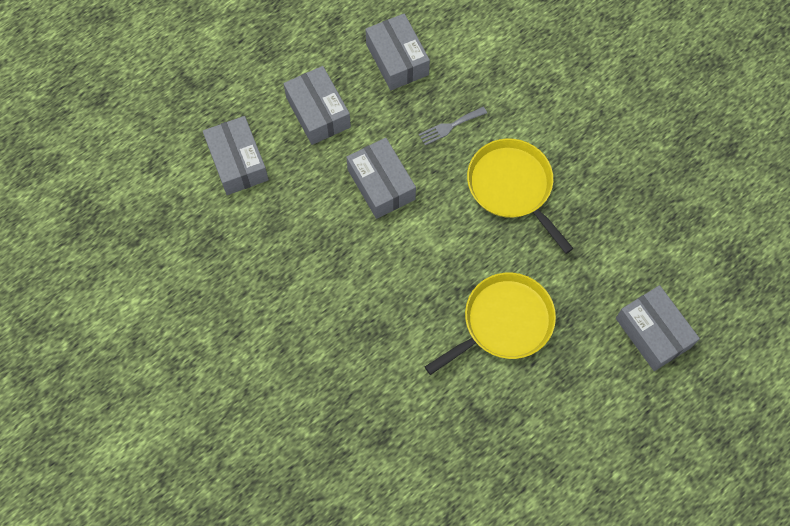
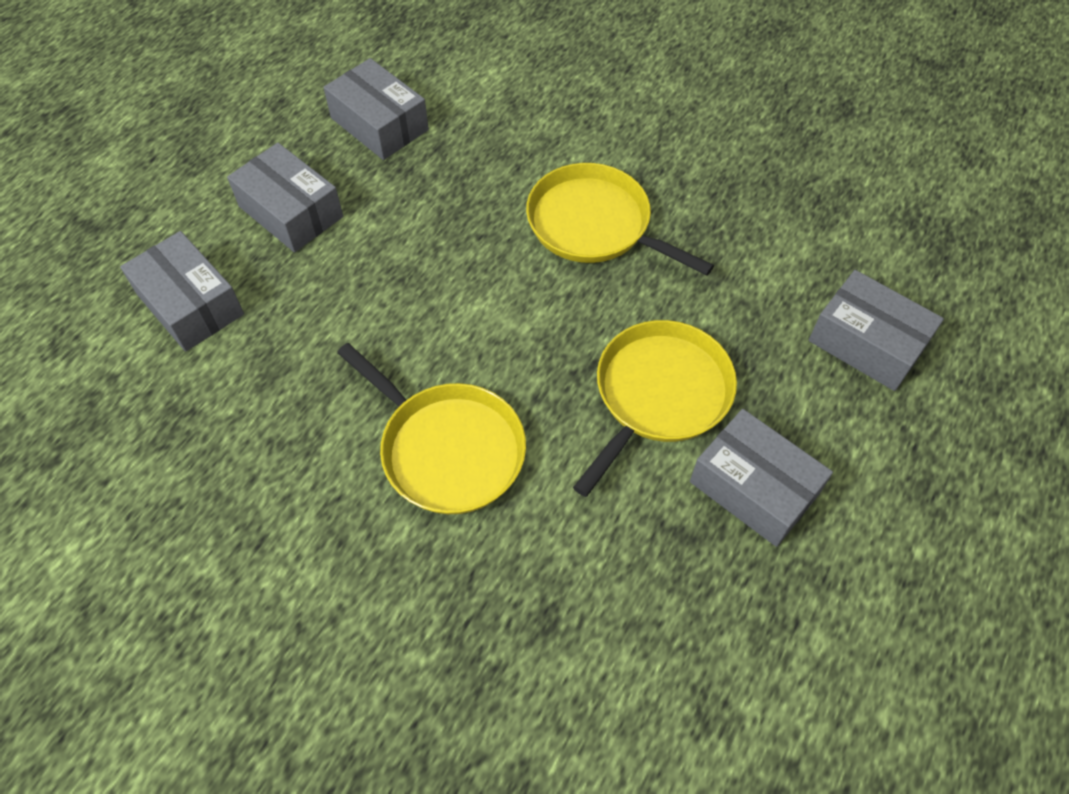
camera: 20 degrees left, 10 degrees down
(362, 313) = (447, 449): none -> yellow pan
(381, 184) = (412, 272): grey box -> grey box (754, 488)
(450, 126) = (480, 179): grey fork -> none

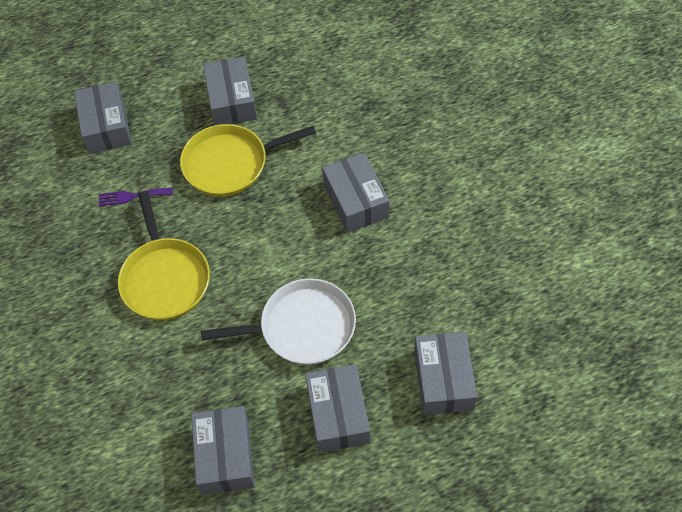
camera: 140 degrees left, 0 degrees up
(395, 265) = (302, 327): none -> white pan
(447, 449) = (356, 201): yellow pan -> grey box
(731, 282) = (132, 196): none -> purple fork

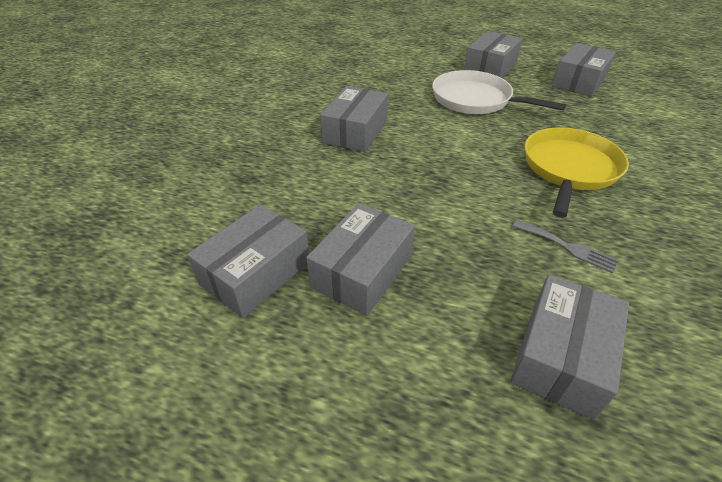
camera: 140 degrees left, 15 degrees down
(132, 196) = (567, 247): purple fork -> grey fork
(230, 164) = (430, 212): yellow pan -> none
(443, 380) = (415, 54): grey box -> grey box (255, 273)

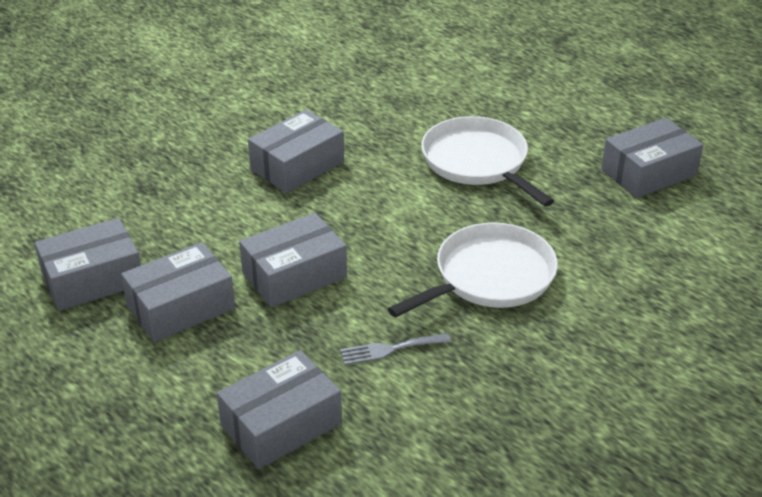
camera: 25 degrees right, 5 degrees down
(490, 67) = (551, 120): grey box -> grey box (294, 275)
(567, 247) = (390, 349): grey fork -> grey fork turned 105 degrees clockwise
(569, 169) = (489, 277): yellow pan -> white pan

